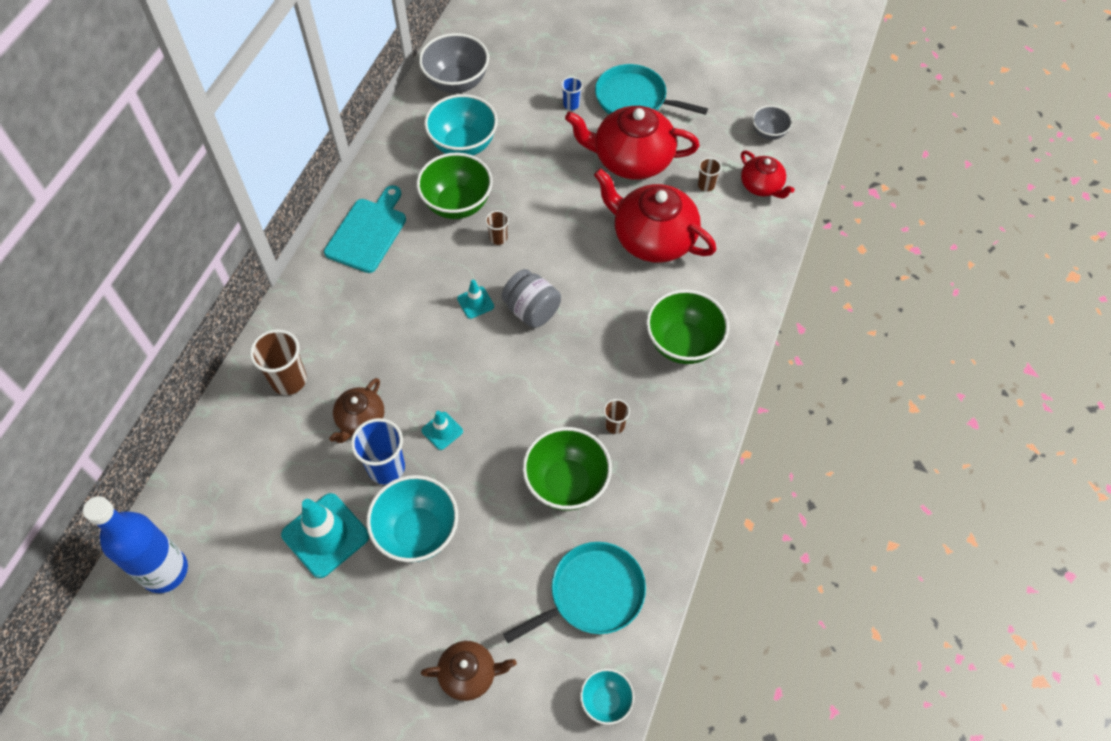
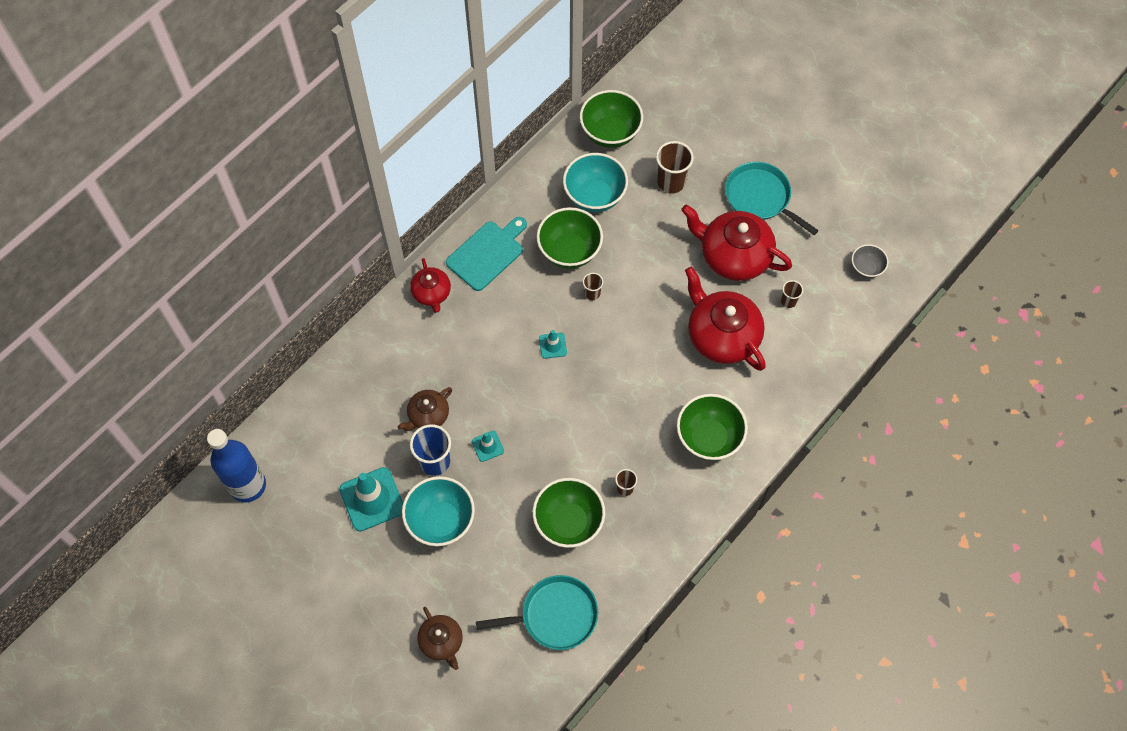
camera: 20 degrees right, 5 degrees up
(289, 380) = (383, 363): brown cup -> brown cup (671, 182)
(456, 82) = (610, 133): grey bowl -> green bowl
(469, 674) = (441, 642): brown teapot -> brown teapot turned 45 degrees clockwise
(531, 310) = (595, 367): grey jar -> none
(571, 104) = (702, 186): blue cup -> none
(606, 701) = (534, 698): turquoise bowl -> none
(762, 186) = (837, 317): red teapot -> red teapot (431, 293)

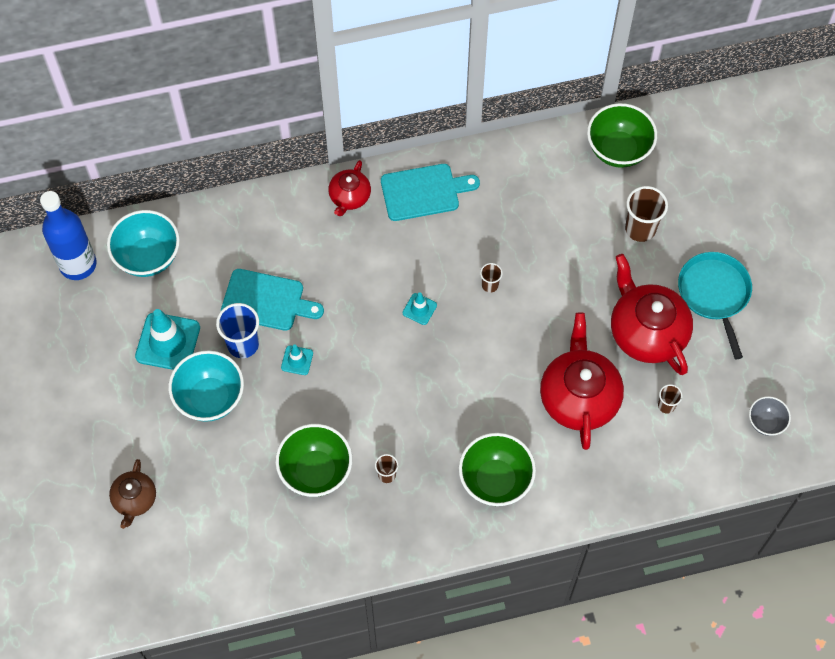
camera: 35 degrees right, 0 degrees up
(428, 415) = (267, 301): brown teapot -> turquoise cutting board
(555, 615) = (244, 542): turquoise pan -> none
(569, 251) = (498, 234): green bowl -> none
(594, 196) = (559, 199): turquoise bowl -> turquoise bowl (148, 257)

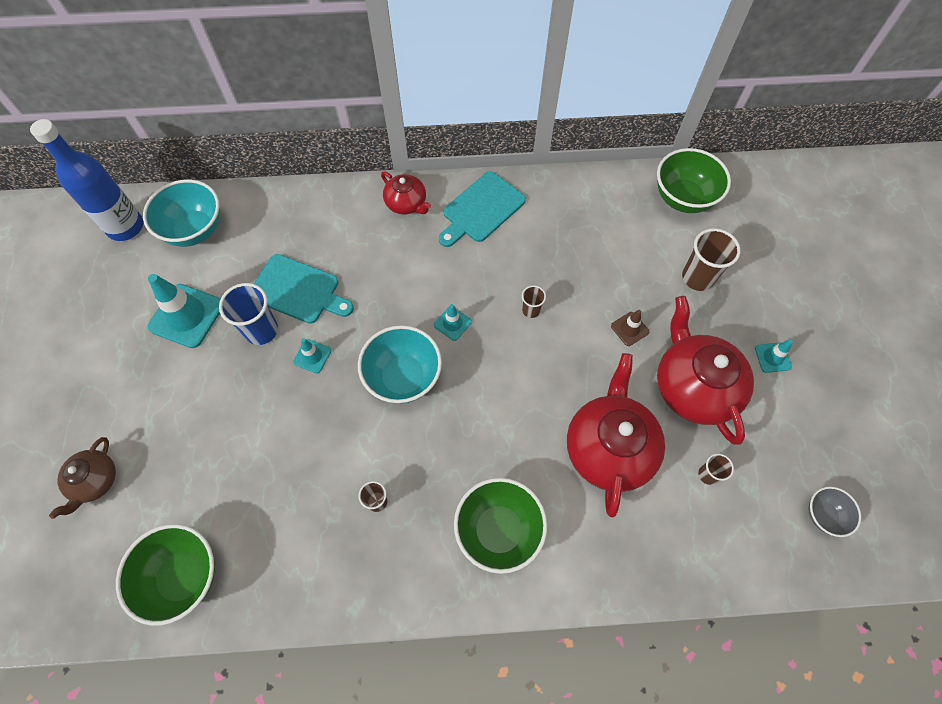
camera: 10 degrees right, 0 degrees up
(210, 398) = (211, 381): turquoise bowl -> turquoise bowl (403, 377)
(316, 471) = (299, 483): green bowl -> green bowl (183, 576)
(349, 197) = (406, 203): red teapot -> red teapot turned 75 degrees counterclockwise
(424, 192) = (481, 209): turquoise cutting board -> turquoise cutting board turned 135 degrees clockwise
(583, 288) = (629, 329): none -> brown traffic cone
(714, 294) = (772, 357): turquoise pan -> turquoise traffic cone

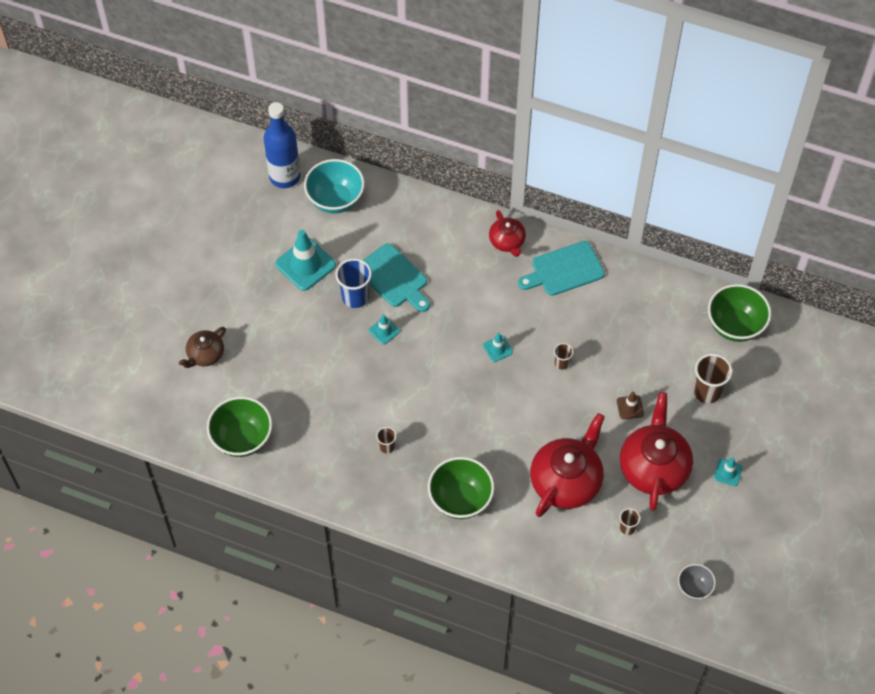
camera: 25 degrees right, 5 degrees down
(403, 377) = (443, 372): turquoise bowl -> none

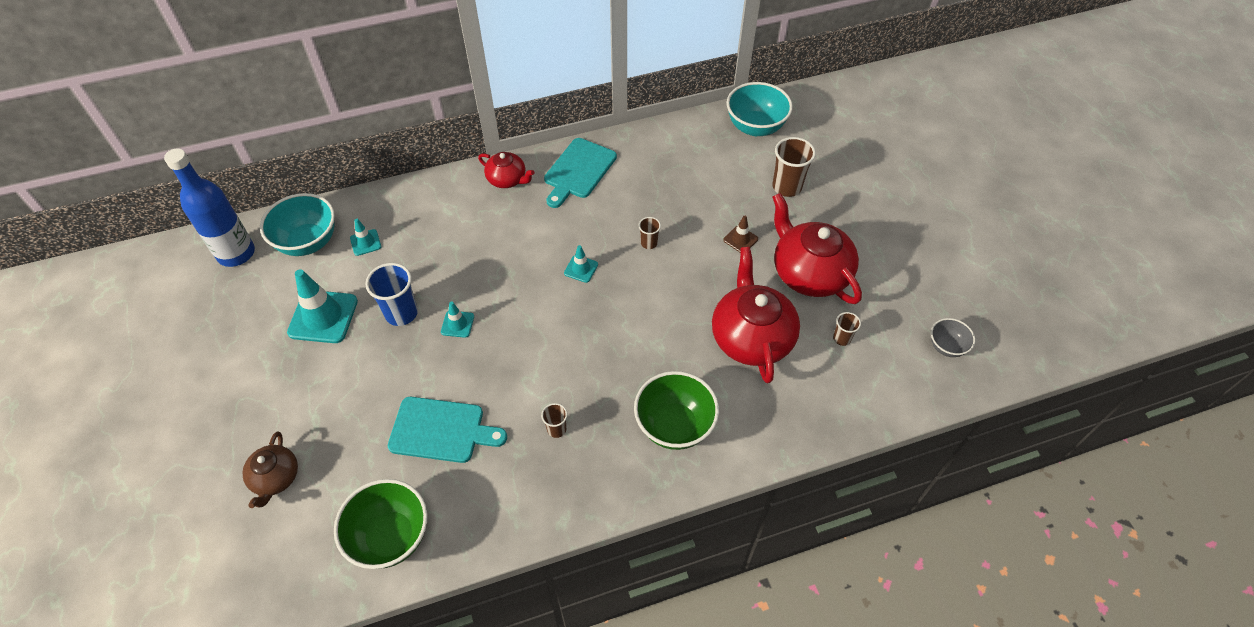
camera: 40 degrees left, 5 degrees down
(394, 278) = (426, 272): turquoise cutting board -> turquoise cutting board (441, 430)
(728, 472) = (868, 236): turquoise traffic cone -> turquoise traffic cone (365, 242)
(735, 325) = (755, 127): green bowl -> turquoise bowl

